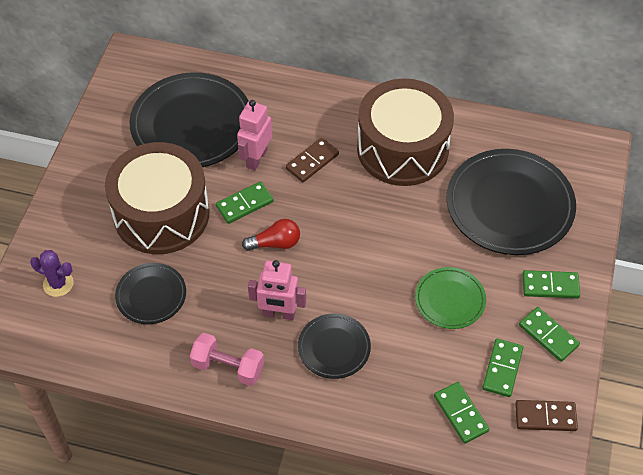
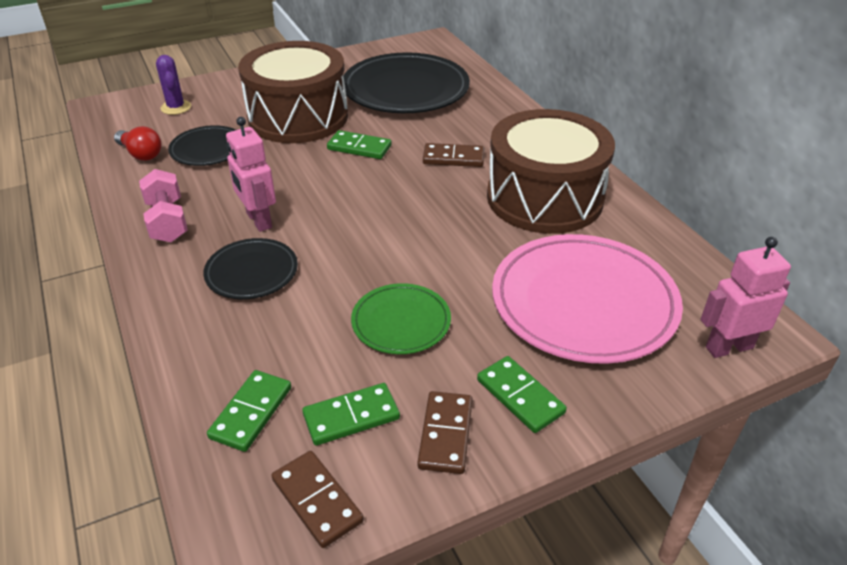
camera: 50 degrees right, 15 degrees down
(256, 158) = (415, 131): pink robot -> pink robot (728, 347)
(275, 243) = (337, 182): red light bulb -> red light bulb (141, 154)
(509, 205) = (583, 303): black plate -> pink plate
(548, 335) = (445, 434): green domino -> brown domino

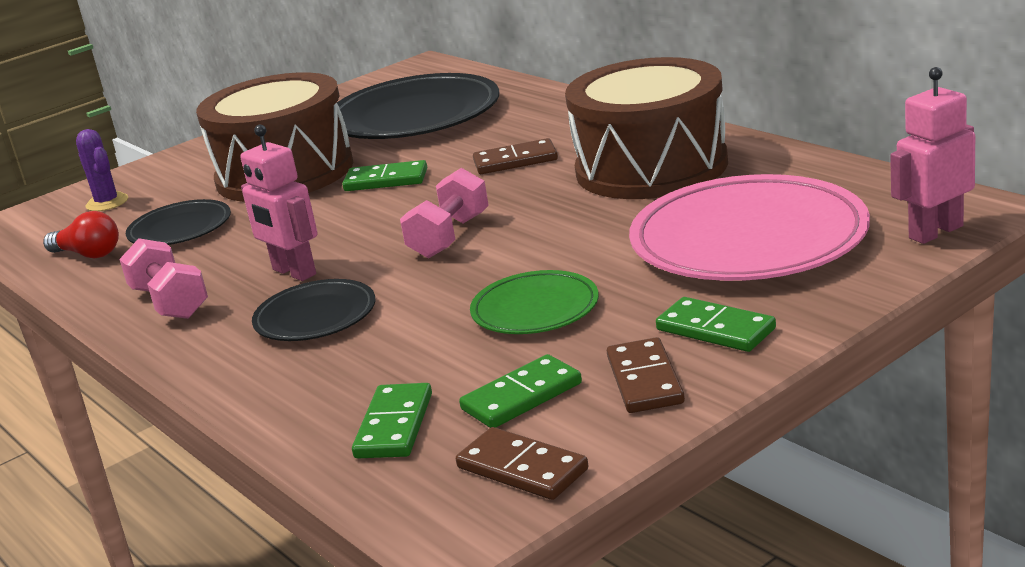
camera: 10 degrees left, 15 degrees down
(376, 221) = (449, 237): none -> pink dumbbell

